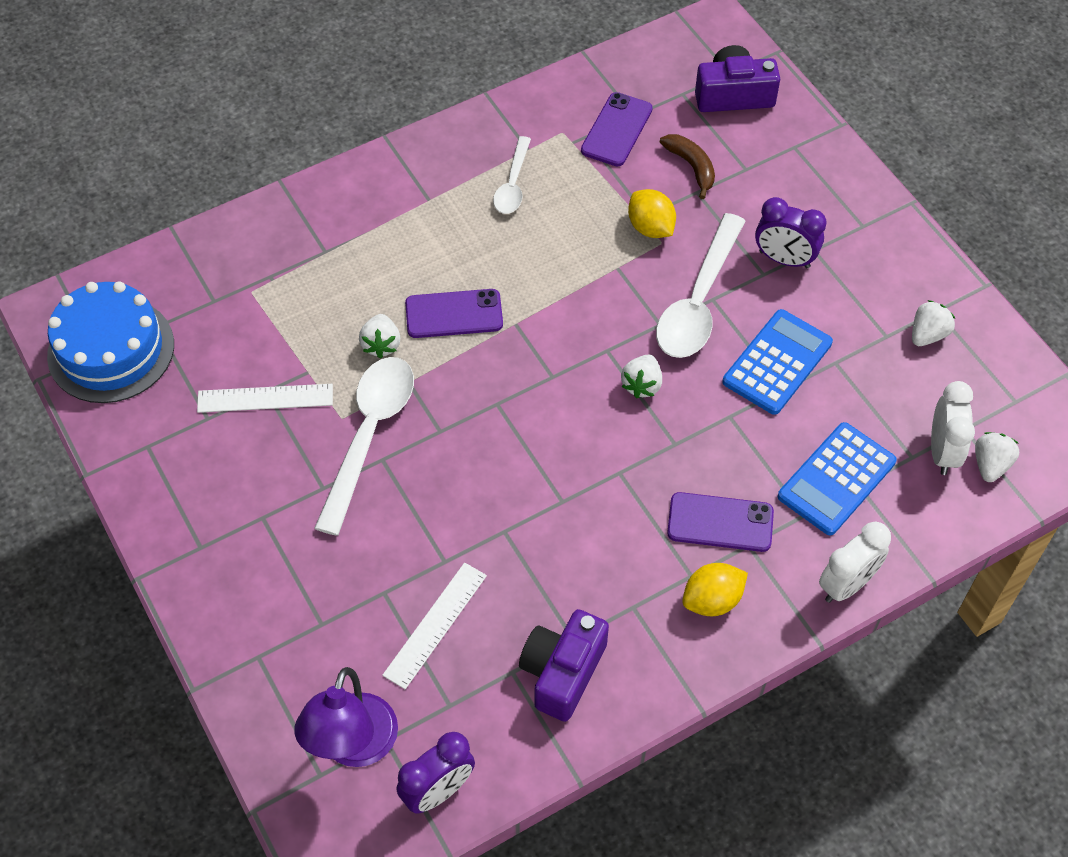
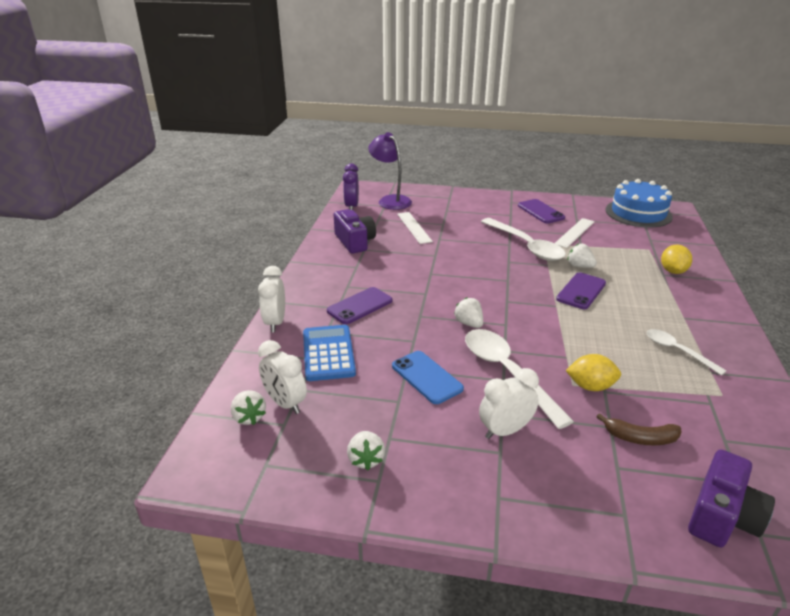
camera: 130 degrees right, 25 degrees down
(616, 130) = (710, 421): purple phone -> purple phone (540, 212)
(712, 600) = (328, 285): yellow lemon -> yellow lemon (673, 271)
(777, 362) = (426, 377): blue calculator -> blue phone
(784, 259) = (505, 431): purple clock -> white clock

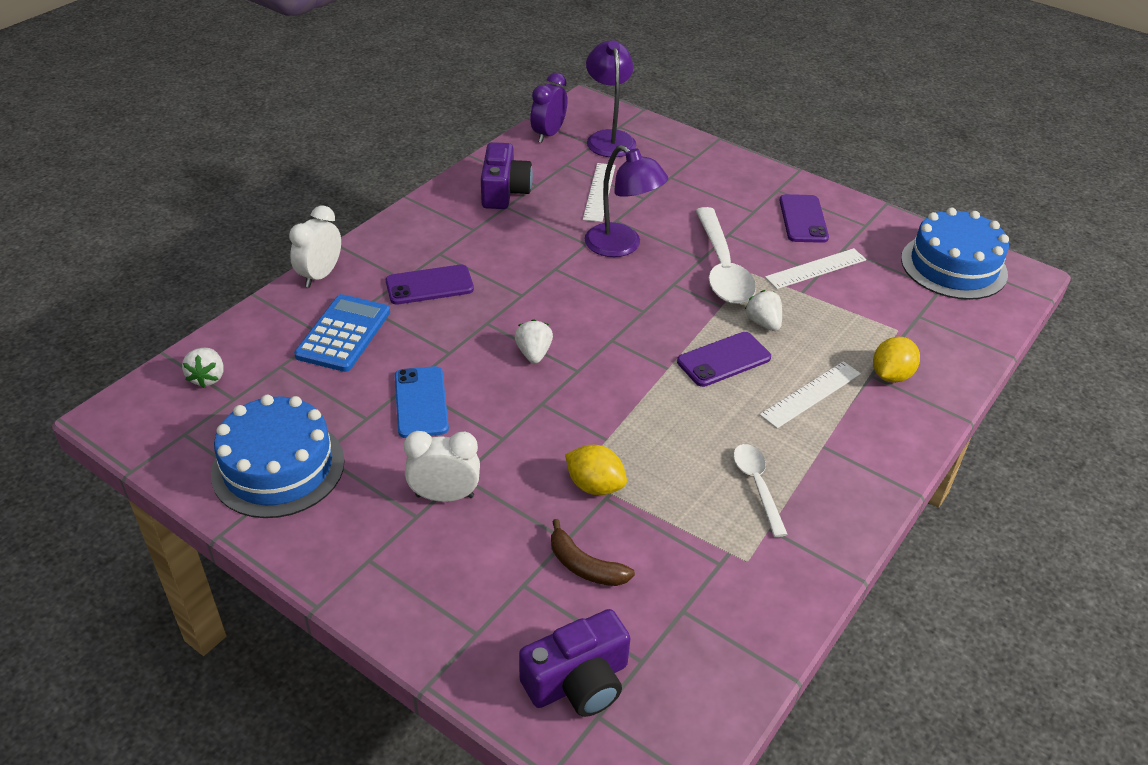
camera: 25 degrees right, 10 degrees up
(285, 403) = (253, 376): white clock -> none
(366, 459) = (278, 467): white strawberry -> blue cake
(457, 251) = (621, 246): none -> purple lamp
(507, 372) = (515, 431): white spoon -> none
(646, 293) = (811, 394): none -> white ruler

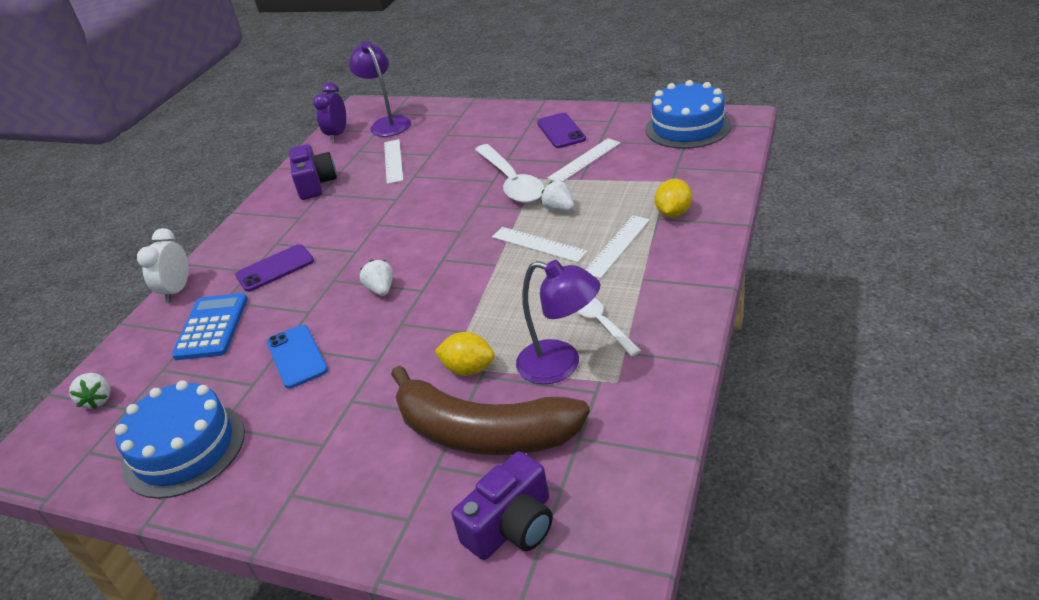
camera: 10 degrees left, 5 degrees down
(444, 496) = (342, 421): white clock -> none
(585, 566) = (483, 433): brown banana -> brown banana, size x2.33
(621, 246) = (425, 192): purple lamp -> purple lamp (561, 365)
(724, 360) = (538, 244): purple phone -> white ruler

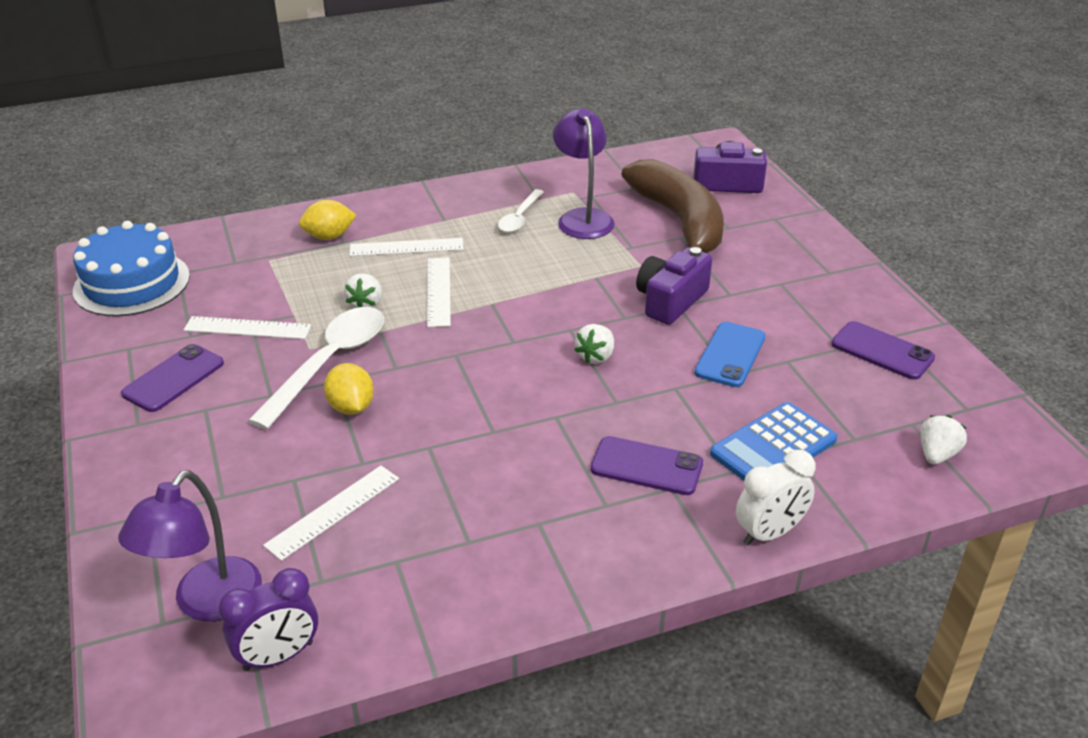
camera: 135 degrees left, 0 degrees up
(184, 449) = (882, 351): blue cake -> purple phone
(315, 184) = (448, 568): purple camera -> purple camera (670, 301)
(468, 369) = (633, 255): yellow lemon -> yellow lemon (351, 407)

